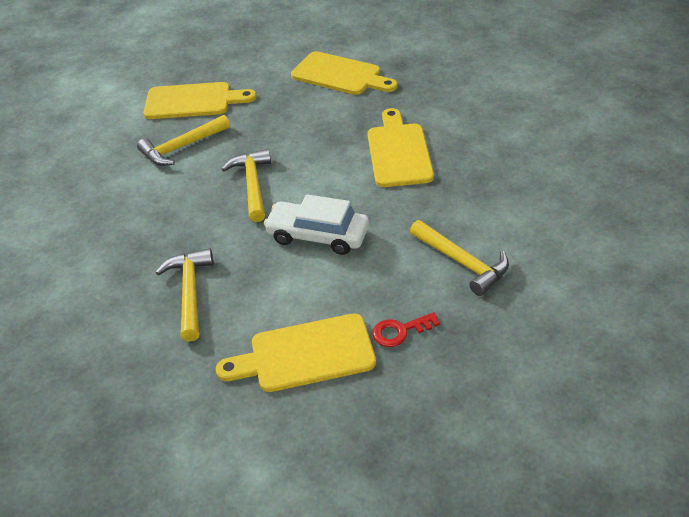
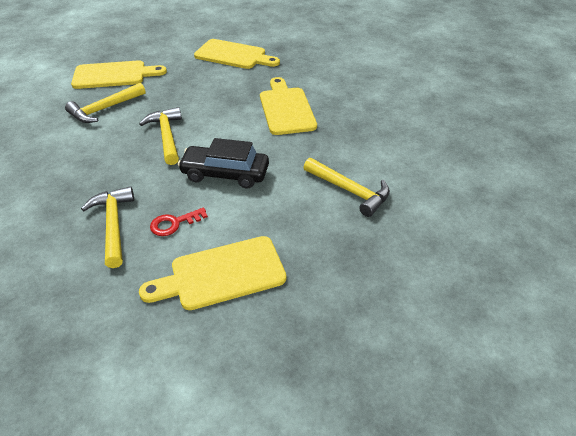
camera: 10 degrees left, 0 degrees up
(318, 235) = (225, 174): white car -> black car
(400, 331) = (304, 249): red key -> red key (174, 223)

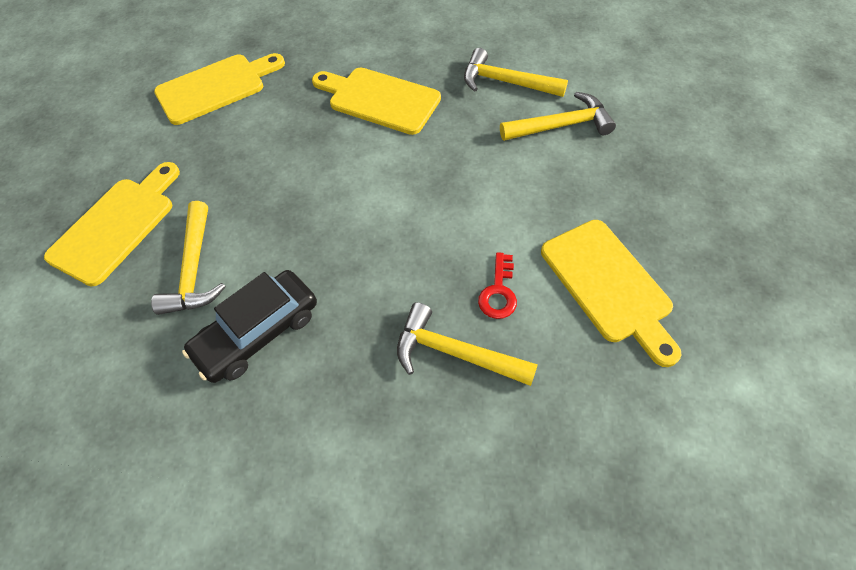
camera: 50 degrees left, 15 degrees up
(166, 136) = (325, 229): yellow hammer -> yellow hammer (505, 82)
(221, 274) = (609, 285): yellow cutting board -> yellow cutting board turned 45 degrees counterclockwise
(225, 174) = (449, 207): black car -> black car (258, 332)

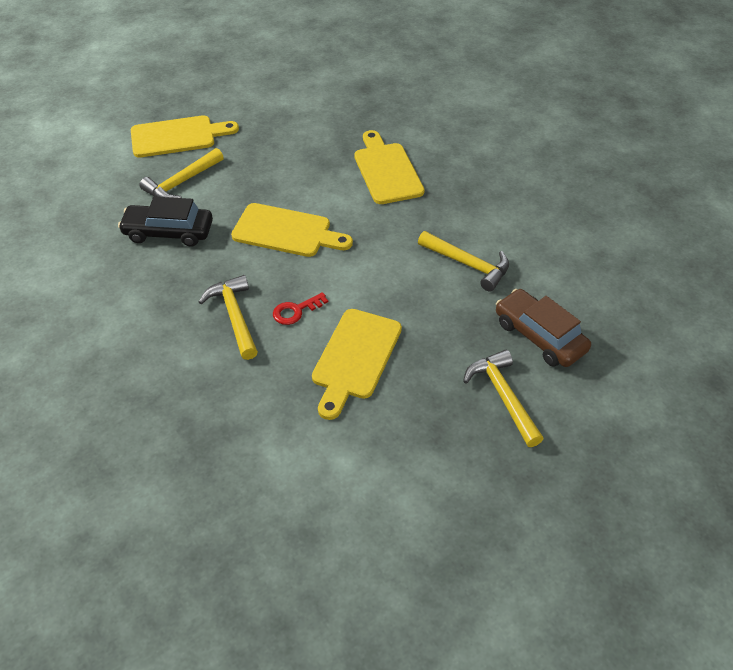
camera: 45 degrees right, 10 degrees down
(216, 87) = (312, 101): yellow cutting board -> yellow cutting board (287, 232)
(505, 82) = (475, 216): yellow hammer -> yellow hammer (503, 396)
(691, 138) = (539, 336): none -> brown car

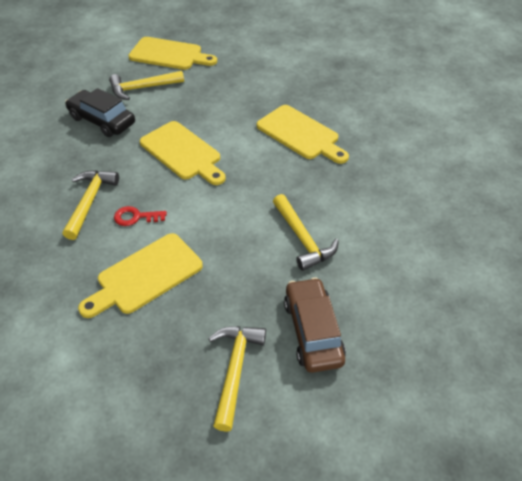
camera: 30 degrees right, 0 degrees up
(386, 170) = (300, 134): yellow cutting board -> yellow cutting board turned 120 degrees clockwise

